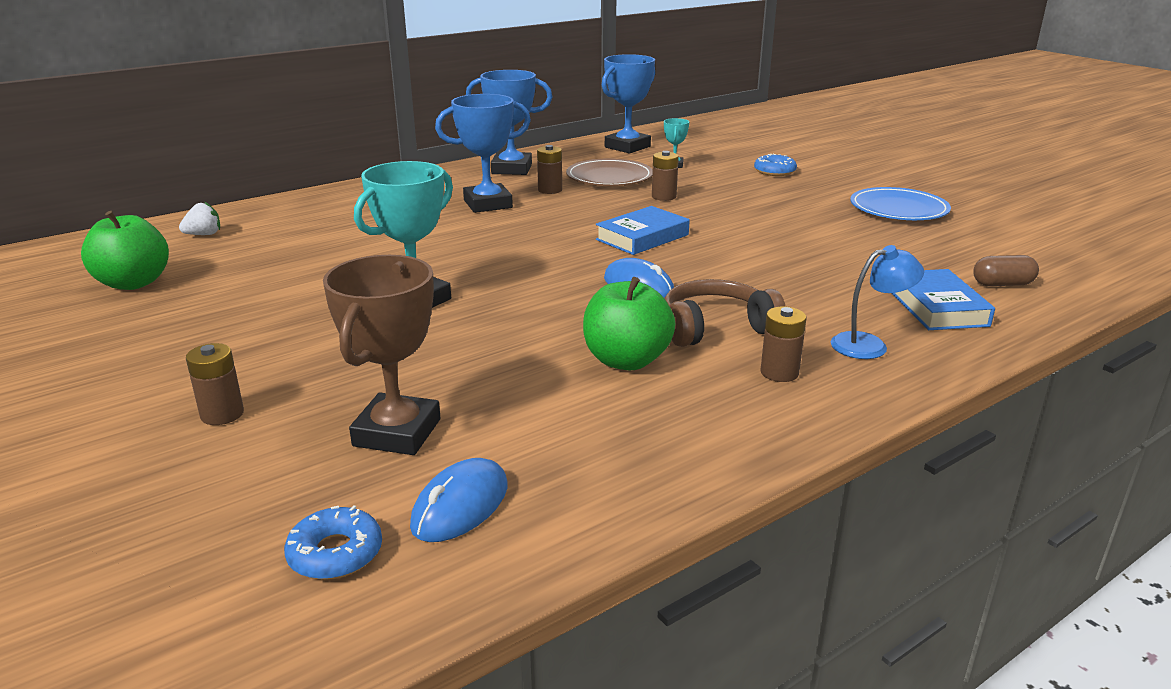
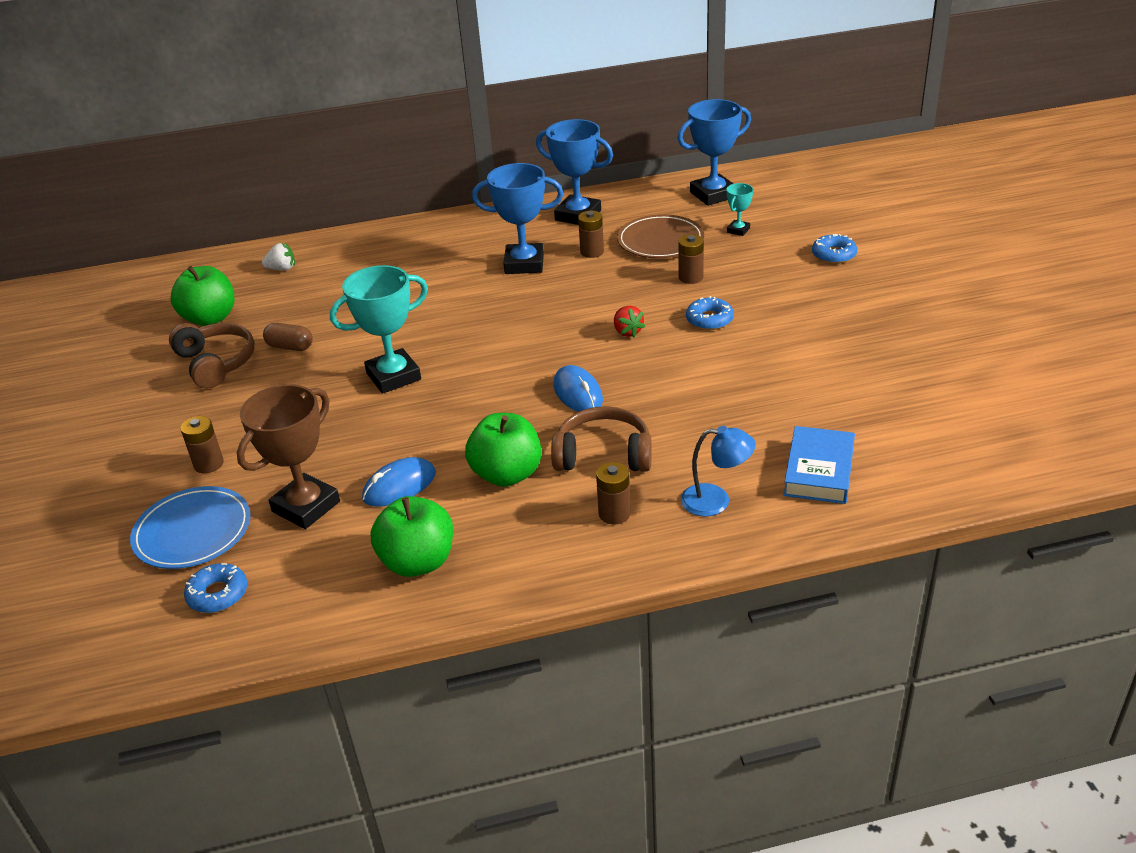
camera: 25 degrees right, 10 degrees up
(169, 319) = (216, 363): none -> brown headphones
(460, 506) = (308, 578): blue mouse -> blue mouse (399, 486)
(595, 459) = (418, 562): none -> green apple
(642, 237) = (627, 332): blue book -> red strawberry
(712, 221) = (709, 319): none -> blue donut
(898, 209) = (912, 333): blue plate -> blue plate (193, 532)
(1002, 284) = (913, 455): brown capsule -> brown capsule (290, 347)

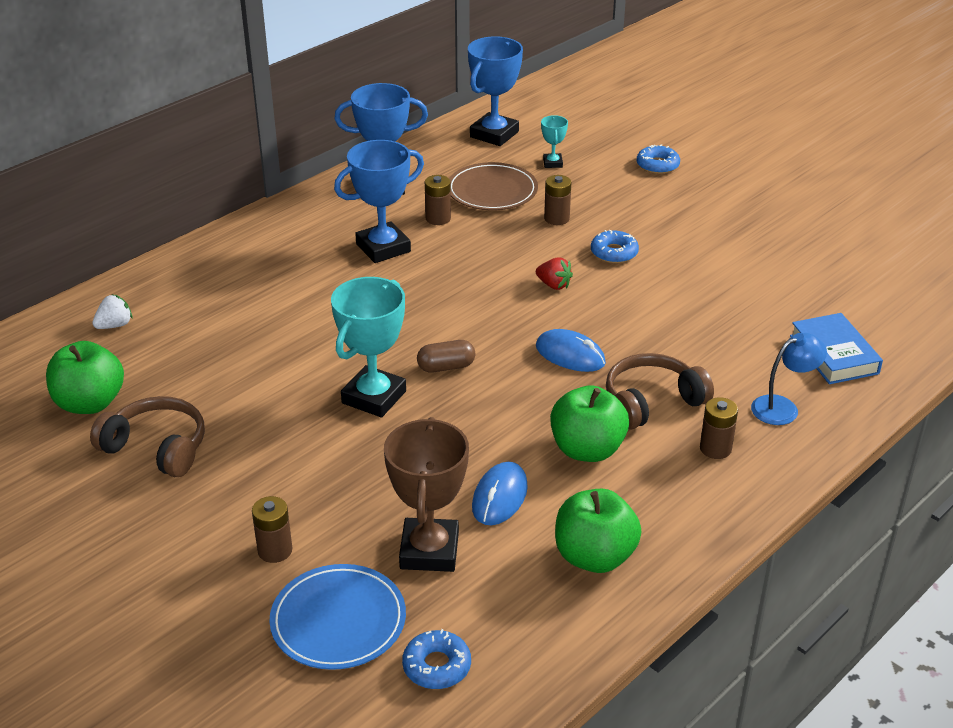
camera: 35 degrees left, 0 degrees up
(290, 347) = (224, 403): brown capsule -> brown capsule (446, 367)

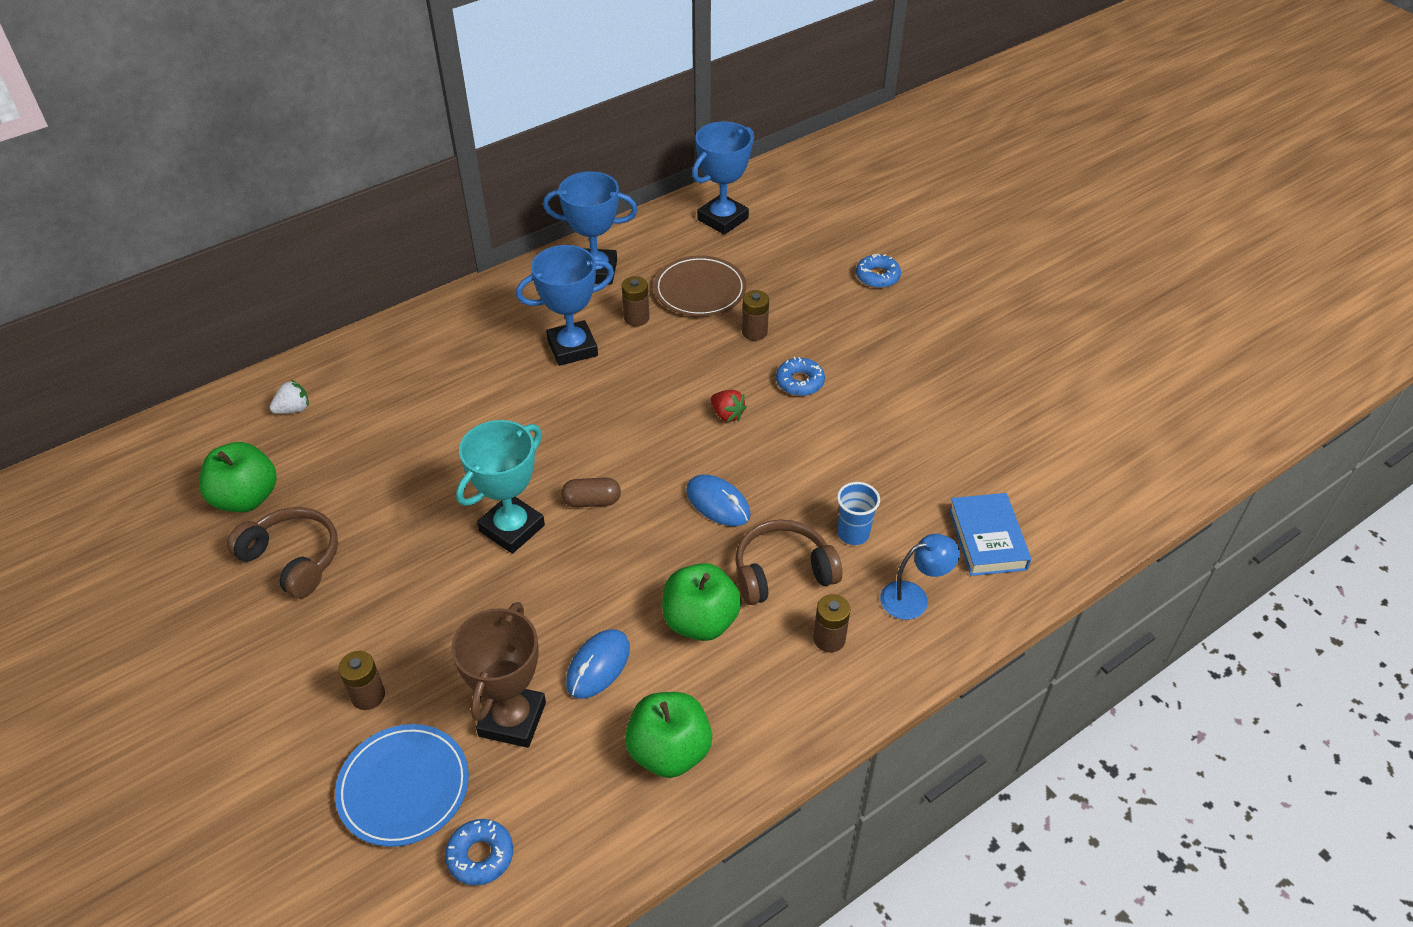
camera: 10 degrees right, 10 degrees up
(552, 163) = (771, 262): turquoise trophy -> none
(708, 364) = (853, 534): none -> blue cup

